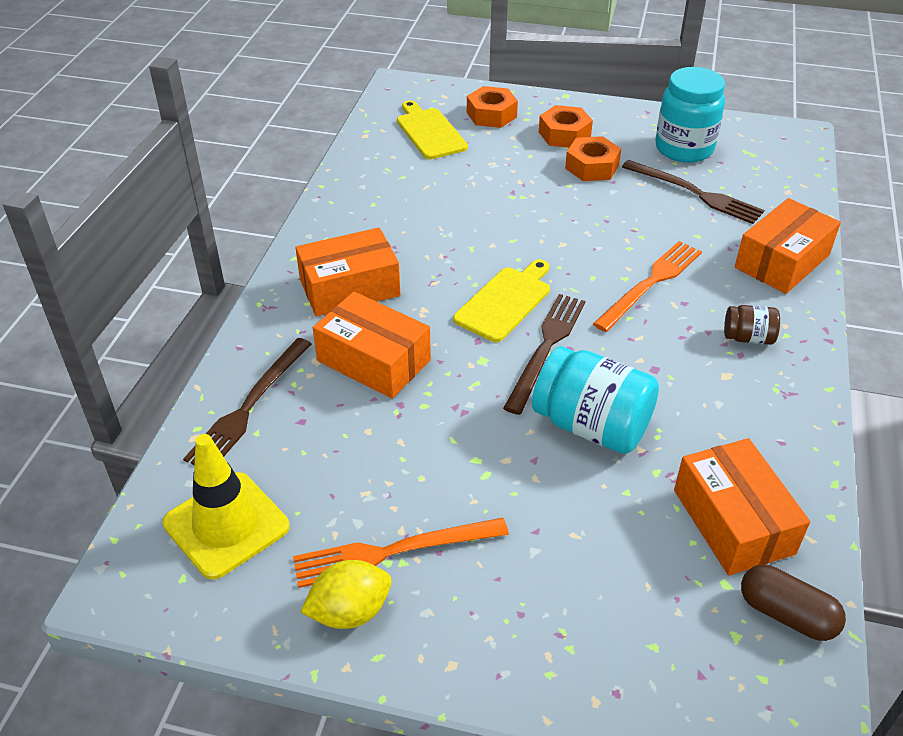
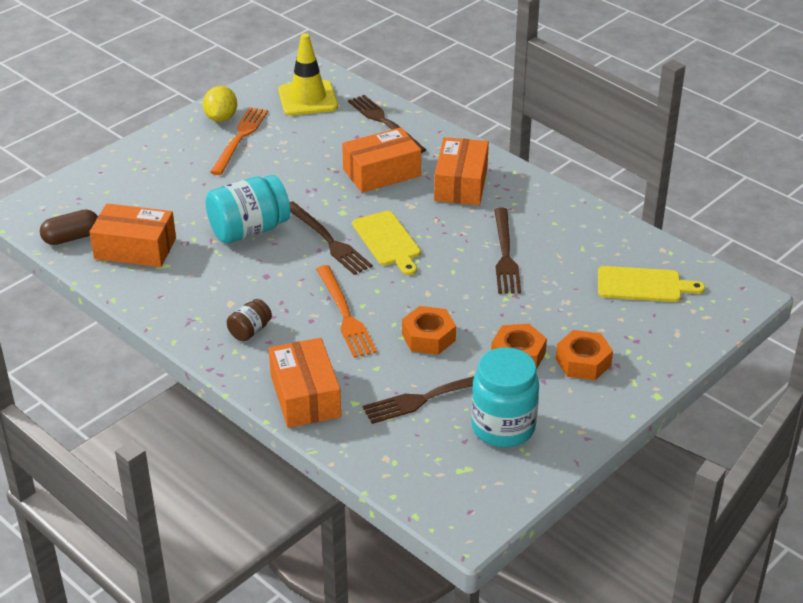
camera: 120 degrees right, 5 degrees down
(454, 217) = (505, 254): none -> brown fork
(491, 115) = (650, 332): orange nut -> orange nut (428, 337)

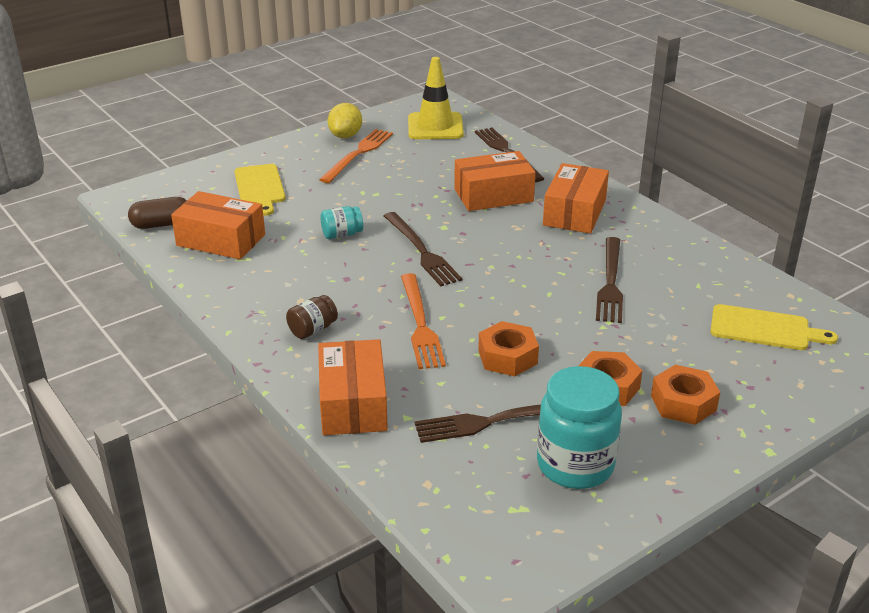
camera: 10 degrees right, 5 degrees down
(249, 230) = (342, 234): turquoise jar -> turquoise jar, size x0.50
(387, 241) = (484, 258): yellow cutting board -> yellow cutting board (260, 187)

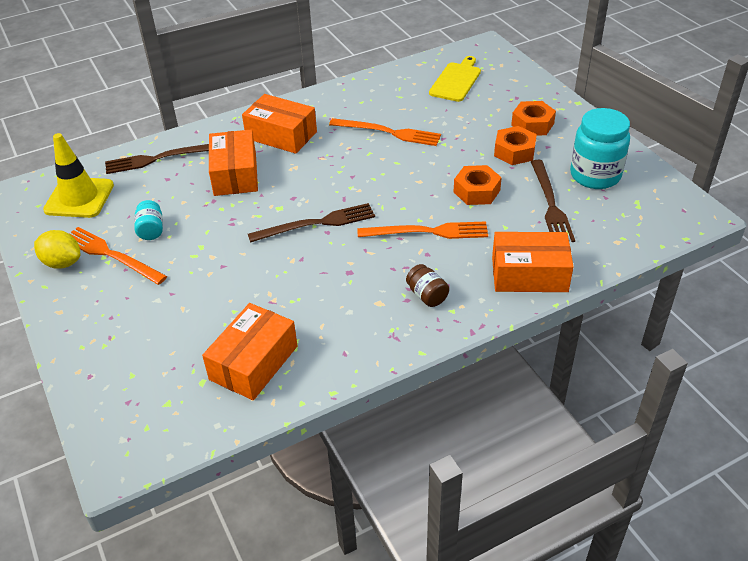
camera: 80 degrees left, 10 degrees up
(161, 224) = (202, 416): brown capsule -> none
(260, 187) = (151, 333): yellow cutting board -> none
(342, 234) = (272, 272): turquoise jar -> turquoise jar (151, 230)
(610, 282) = (388, 132): brown fork -> orange fork

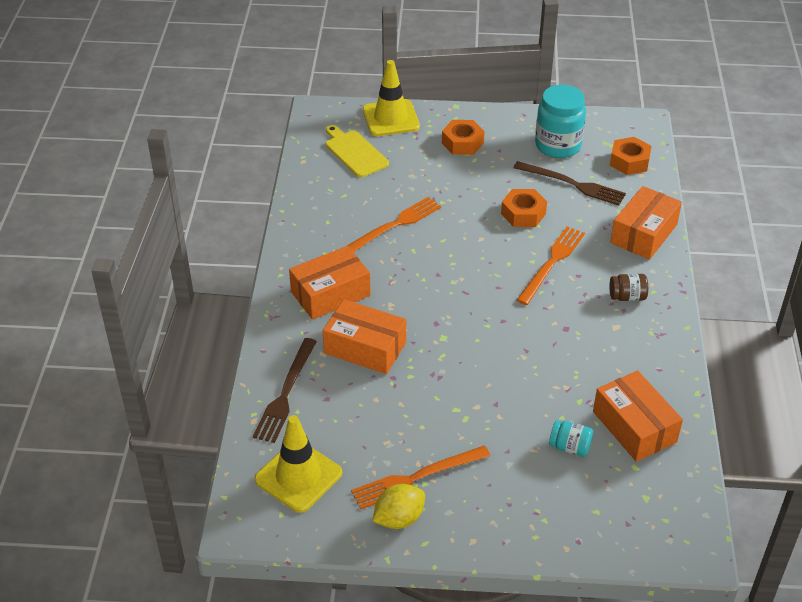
camera: 60 degrees left, 0 degrees up
(151, 230) = (402, 436): turquoise jar -> turquoise jar (570, 447)
(316, 223) = (486, 322): brown fork -> none
(514, 151) = (490, 170): orange nut -> orange nut (629, 161)
(519, 79) = (391, 118): none -> yellow traffic cone

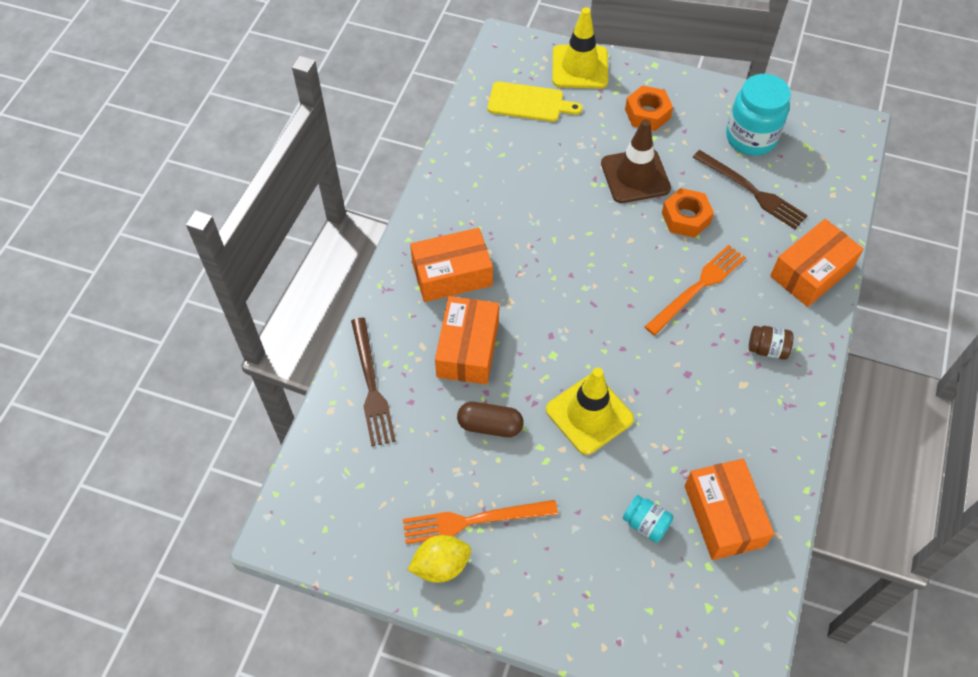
camera: 15 degrees right, 15 degrees up
(286, 393) = (371, 385): brown fork -> brown fork turned 45 degrees counterclockwise
(298, 476) = (355, 488): yellow traffic cone -> yellow traffic cone (589, 414)
(355, 152) = (529, 103): yellow cutting board -> yellow cutting board turned 120 degrees clockwise
(365, 348) = (468, 349): orange box -> orange box turned 60 degrees clockwise
(394, 225) = (543, 204): orange fork -> none
(405, 402) = (490, 425): none -> brown capsule
(468, 190) = (635, 176): none -> brown traffic cone
(629, 161) = (824, 175): orange nut -> none

